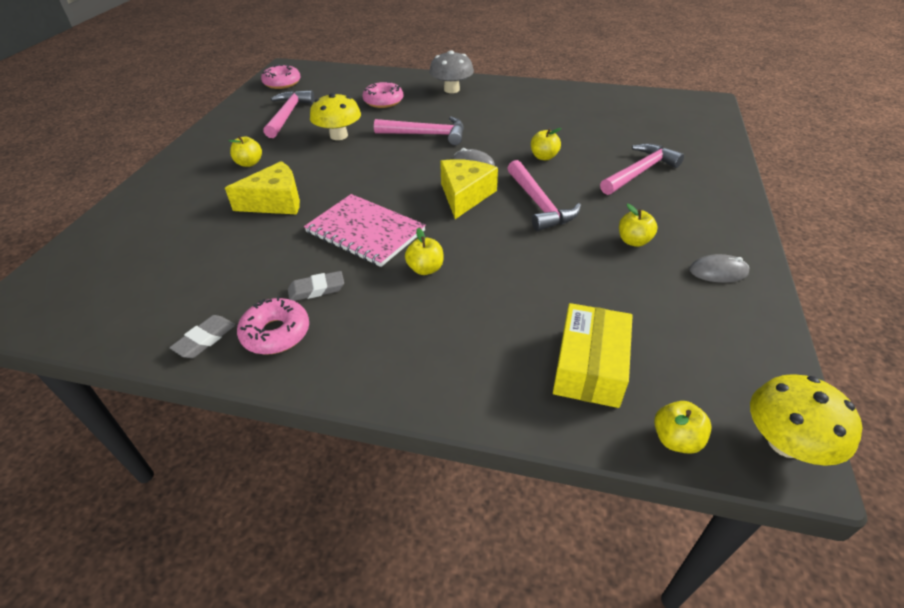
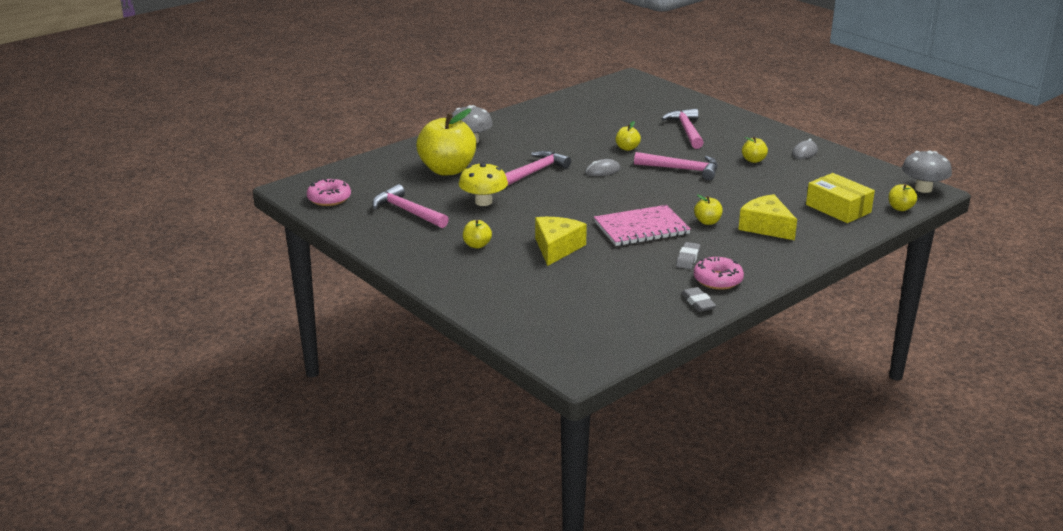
camera: 55 degrees left, 15 degrees down
(383, 101) = (447, 170): pink donut -> yellow apple
(465, 195) = (640, 186): yellow cheese -> yellow cheese (766, 227)
(785, 442) = (923, 189): yellow mushroom -> grey mushroom

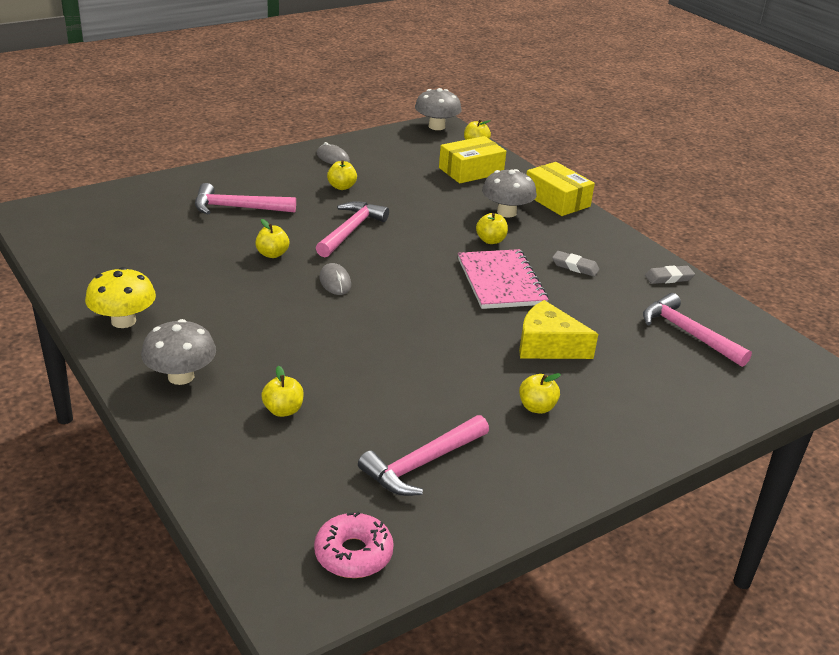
camera: 85 degrees left, 5 degrees up
(447, 170) = (283, 410): yellow apple -> yellow apple, size x0.44
(483, 202) = (405, 388): yellow mushroom -> yellow mushroom (123, 321)
(534, 172) = (320, 333): pink hammer -> pink hammer (687, 333)
(717, 280) = (621, 259): pink donut -> none
(766, 227) = (506, 212): yellow cheese -> grey mushroom
(813, 249) = (556, 200): none -> yellow box

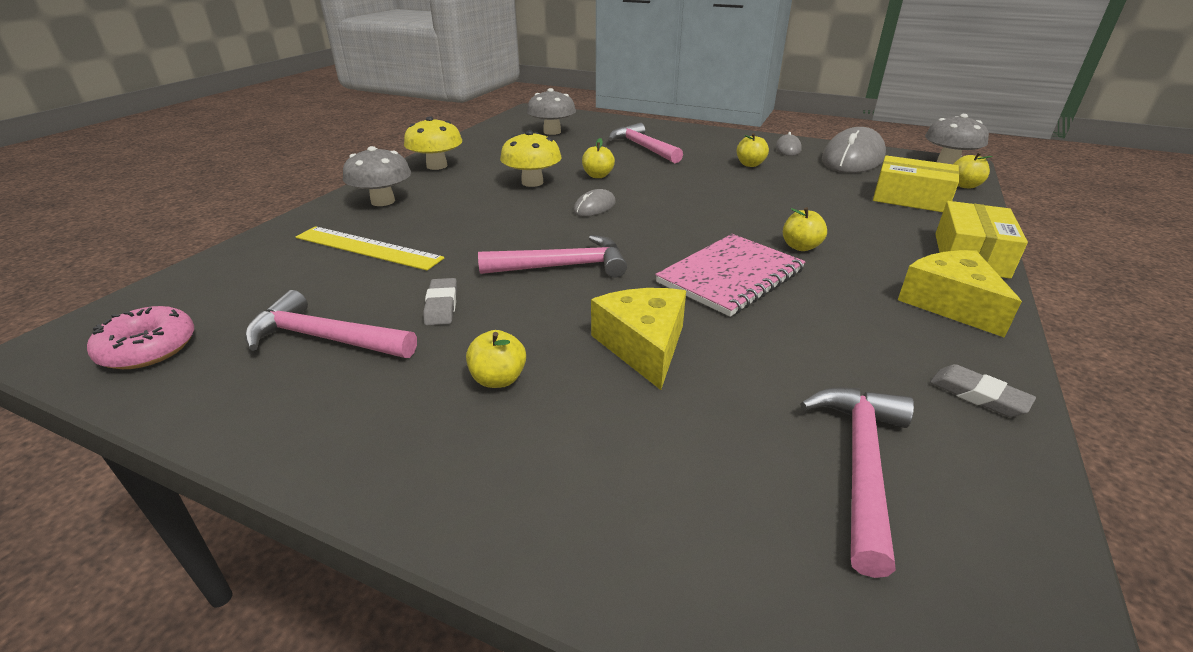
camera: 60 degrees right, 0 degrees up
(244, 288) = (532, 182): none -> yellow mushroom
(283, 410) = (367, 248): yellow apple -> yellow ruler
(351, 230) = (688, 188): pink hammer -> pink hammer (563, 266)
(385, 148) = (852, 158): none -> grey mouse
(506, 212) = (874, 237): grey mushroom -> grey mushroom (552, 132)
(575, 267) = (851, 311): grey eraser -> grey eraser (441, 306)
(595, 237) = (950, 304): none -> yellow cheese

